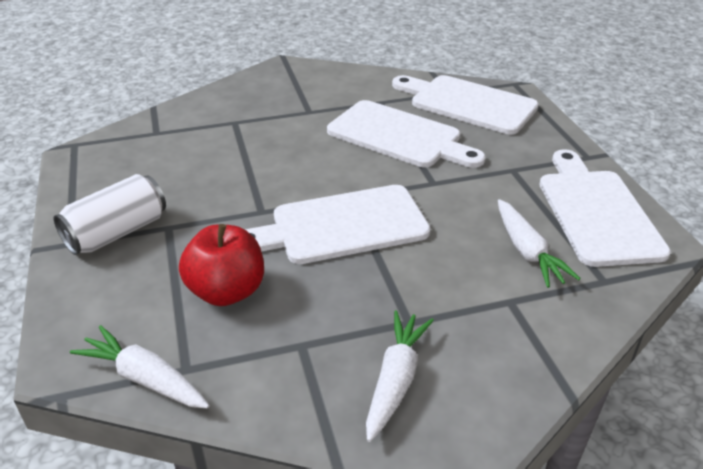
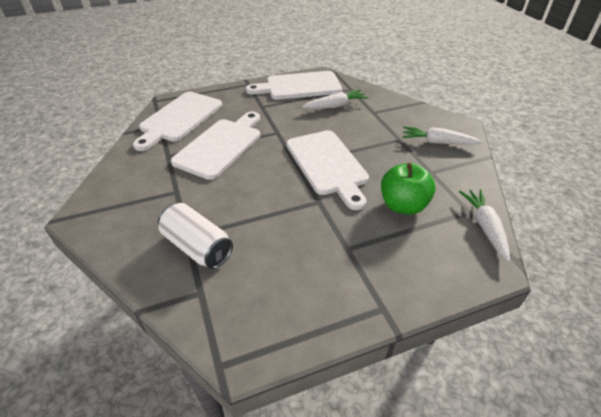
camera: 95 degrees left, 5 degrees up
(117, 232) = (361, 279): white can -> white can (197, 247)
(145, 378) = (484, 227): white carrot -> white carrot turned 150 degrees clockwise
(227, 291) = (403, 205): red apple -> green apple

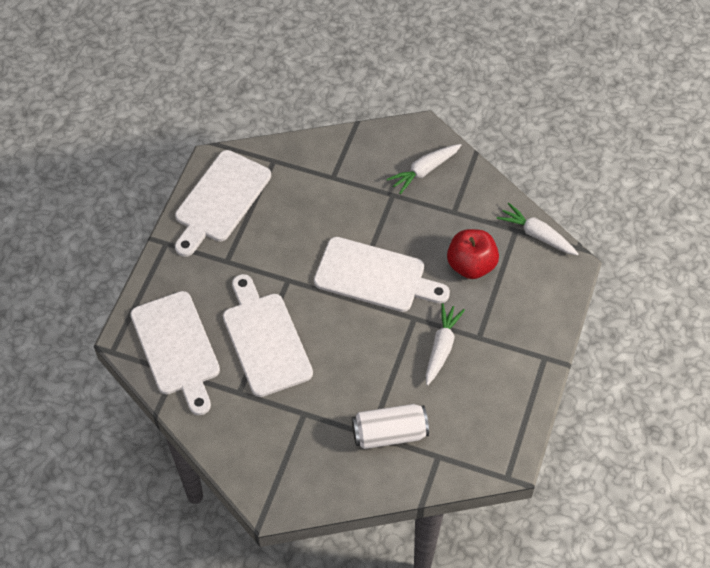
camera: 50 degrees left, 15 degrees up
(335, 106) = (290, 199): white carrot -> white carrot (441, 347)
(403, 205) = (471, 265): green apple -> red apple

